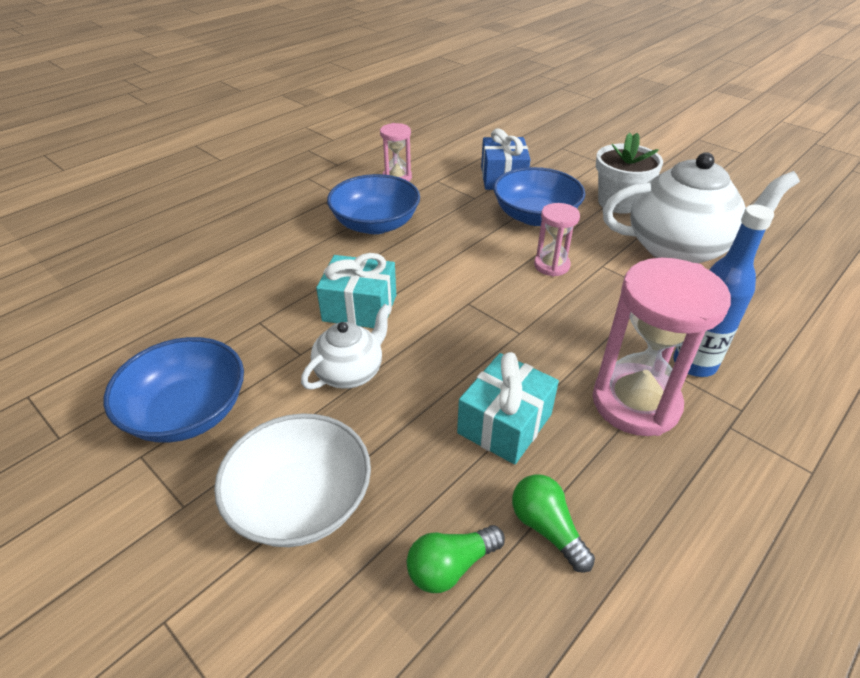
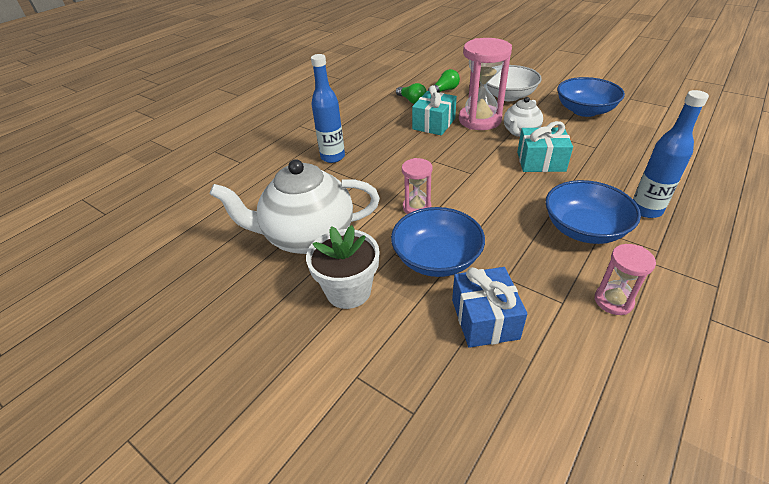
camera: 175 degrees right, 0 degrees up
(294, 233) = (646, 210): none -> blue bottle
(635, 403) = (370, 138): pink hourglass -> pink hourglass (479, 120)

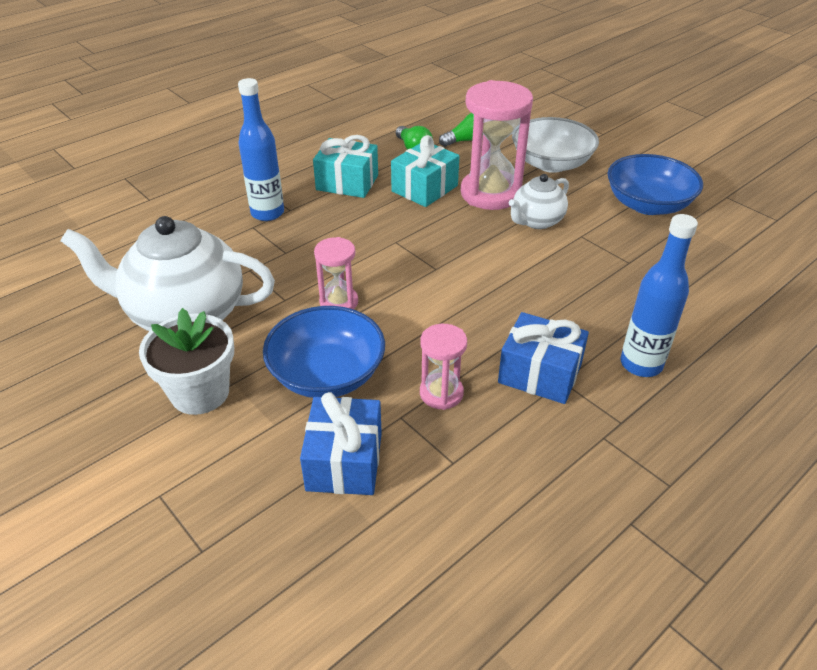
camera: 10 degrees right, 0 degrees up
(541, 161) = (539, 269): turquoise gift -> turquoise gift (347, 183)
(584, 229) = (539, 374): blue bowl -> blue gift
(613, 301) = (519, 474): pink hourglass -> pink hourglass (441, 393)

